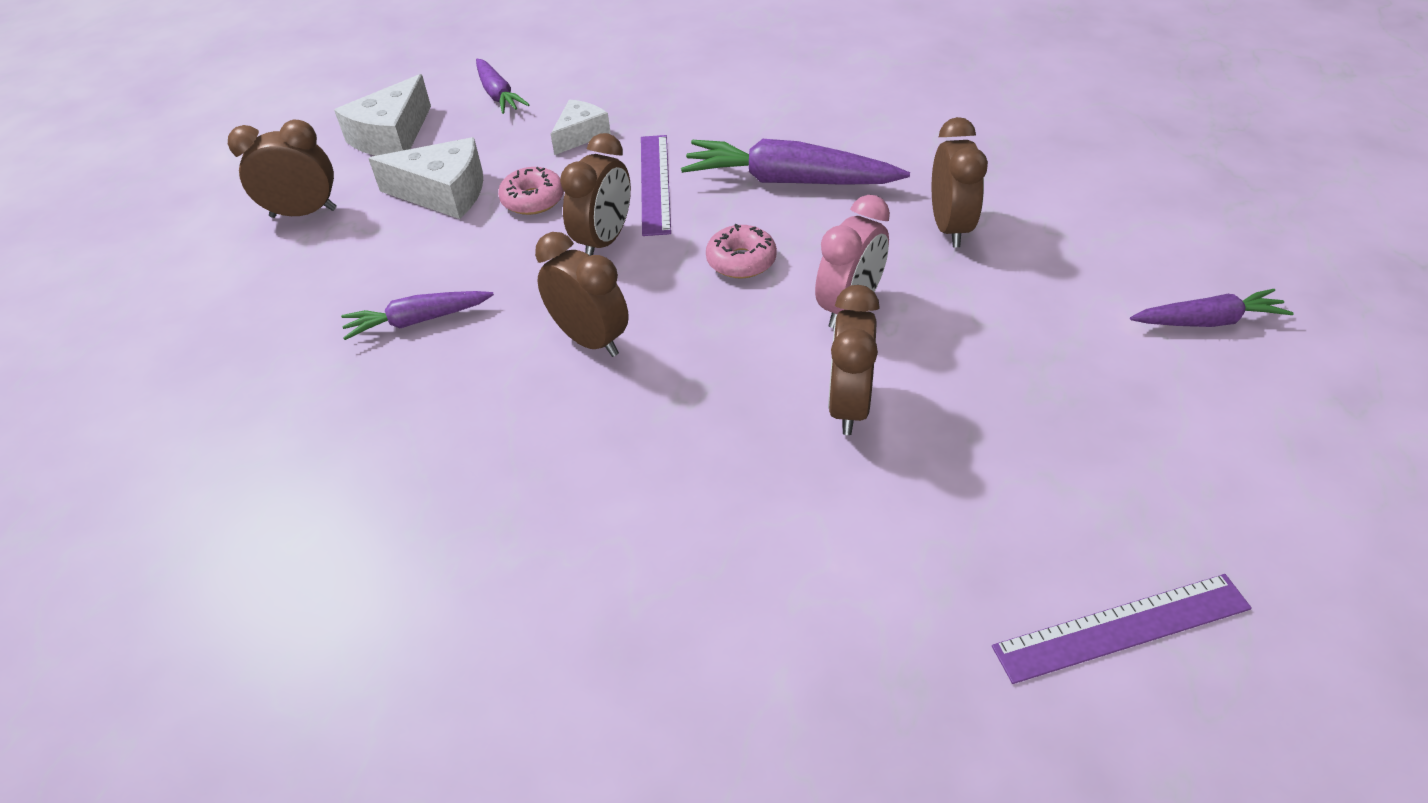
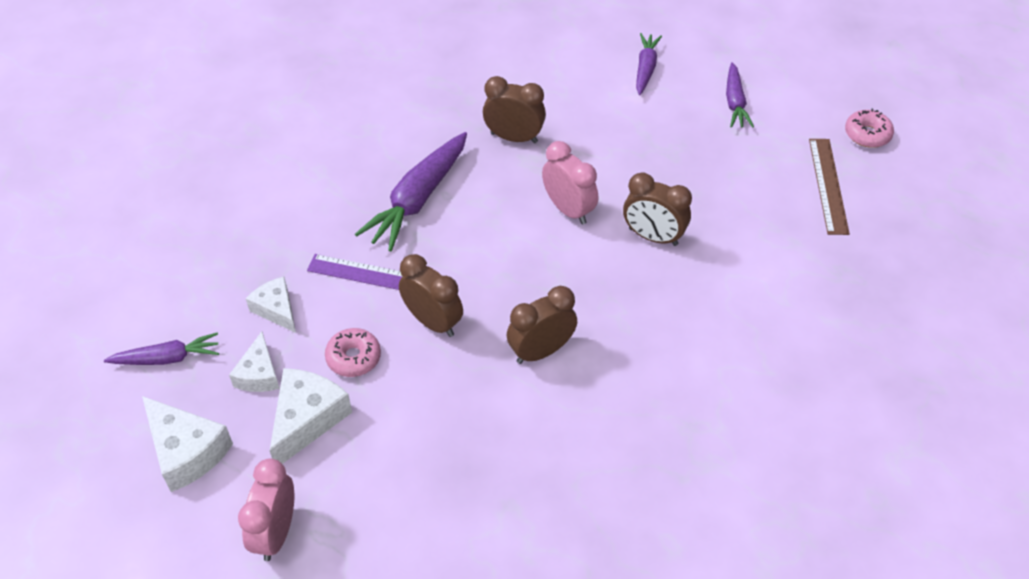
camera: 75 degrees left, 5 degrees up
(304, 213) = (276, 533): brown clock -> pink clock
(418, 321) = (472, 455): purple carrot -> purple carrot (735, 102)
(494, 149) = (259, 374): none -> white cheese
(741, 261) = (495, 250): pink donut -> pink donut (867, 134)
(1122, 628) = (828, 185): purple ruler -> brown ruler

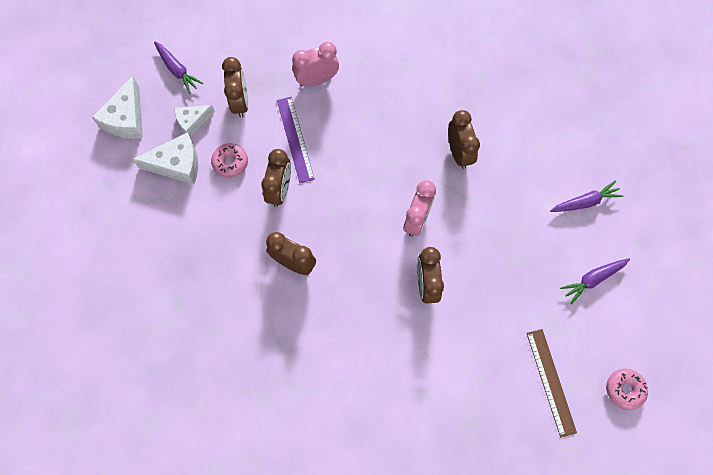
camera: 60 degrees right, 20 degrees up
(276, 309) = (240, 102): white cheese -> brown clock
(276, 533) = (101, 192): pink clock -> pink clock (317, 80)
(418, 199) = (369, 127): purple carrot -> none
(828, 185) = (551, 381): brown ruler -> brown ruler turned 75 degrees counterclockwise

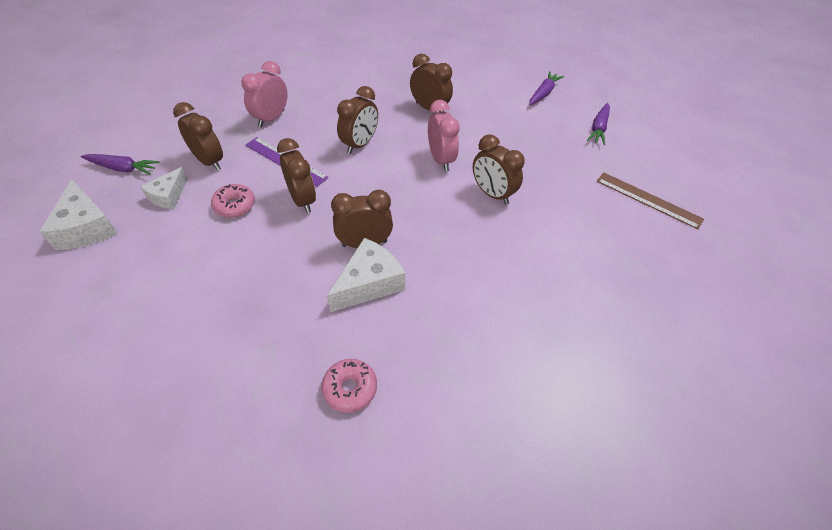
camera: 40 degrees left, 20 degrees down
(177, 164) = (176, 234): white cheese -> white cheese (369, 283)
(365, 158) = (360, 144): none -> brown clock
(624, 389) = (695, 175): pink donut -> pink donut (350, 388)

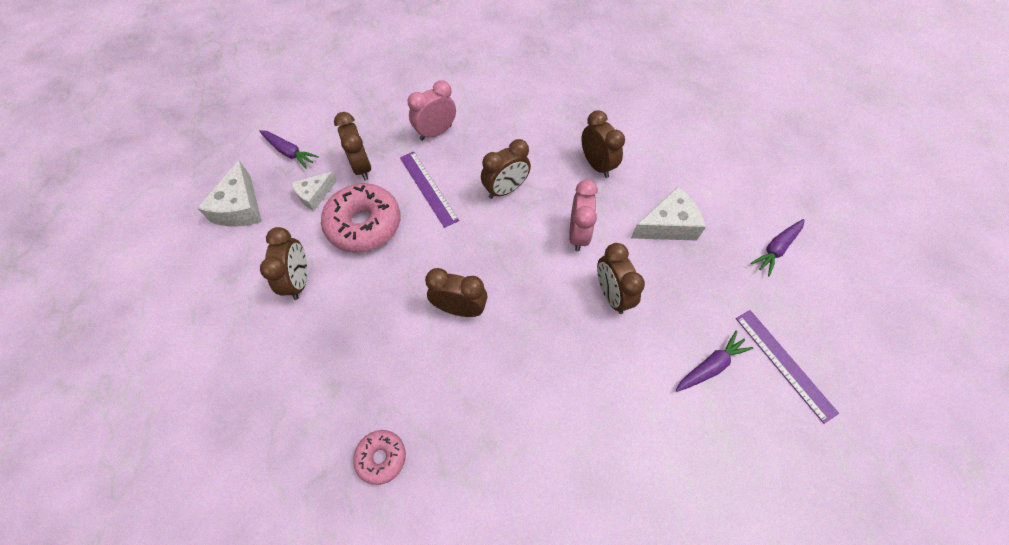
camera: 25 degrees right, 10 degrees up
(235, 205) = (364, 225): pink donut -> pink donut, size x1.91
(302, 200) = (425, 239): brown clock -> brown clock (299, 281)
(369, 283) = (445, 354): white cheese -> white cheese (667, 225)
(543, 93) = (735, 181): purple carrot -> purple carrot (710, 366)
(648, 199) = (784, 363): brown ruler -> purple ruler

